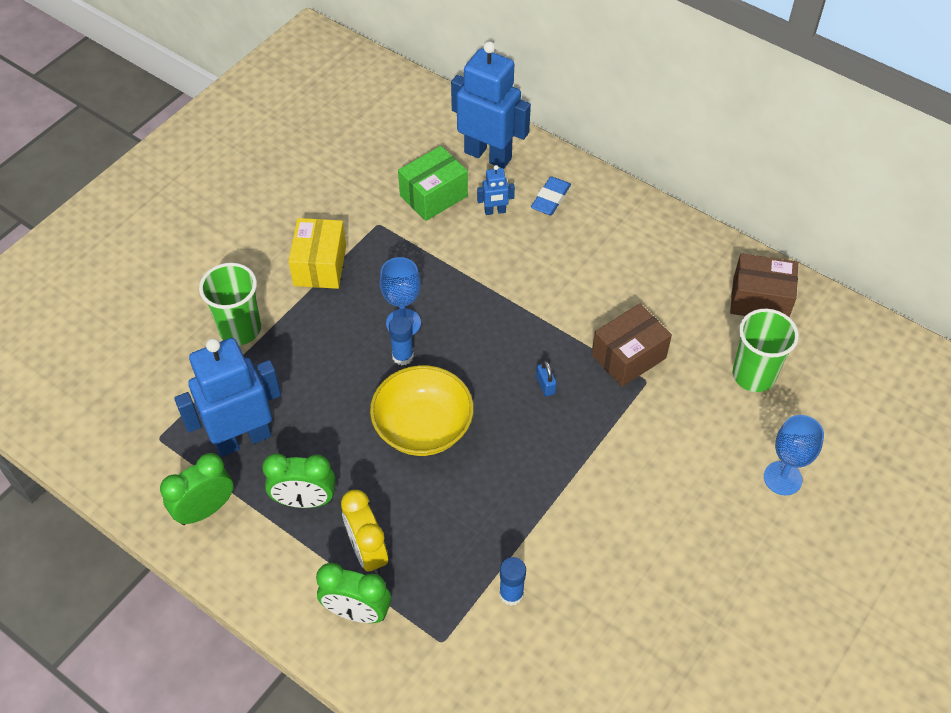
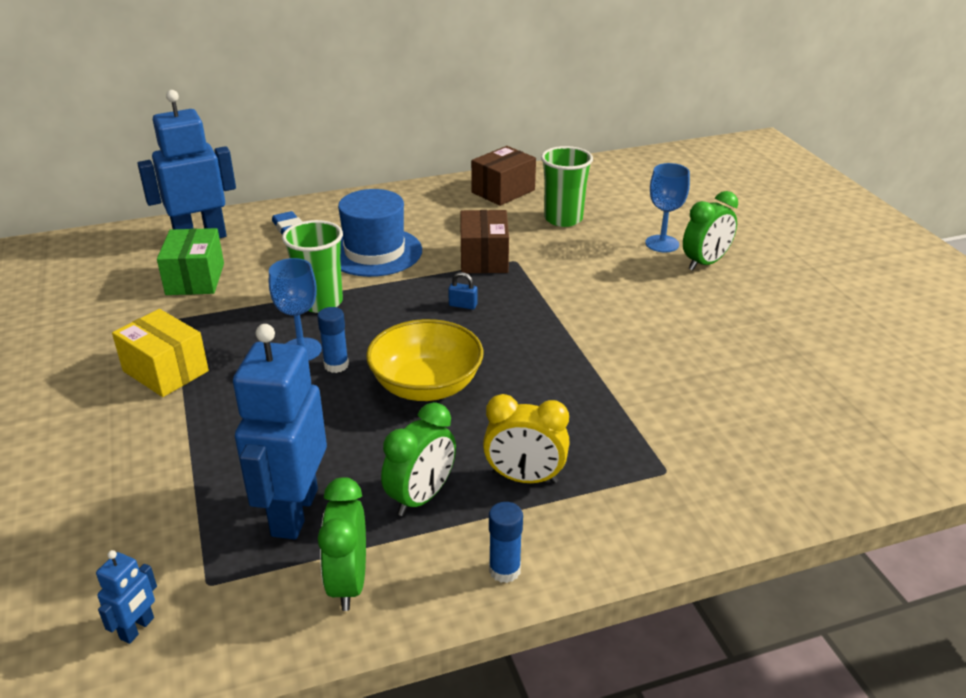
camera: 55 degrees left, 20 degrees down
(240, 329) = (158, 456): green cup -> green cup (320, 302)
(357, 612) = (587, 515): green clock -> green clock (705, 263)
(495, 211) = (260, 257): blue robot -> blue robot (137, 628)
(511, 594) = (651, 409): blue glue stick -> blue glue stick (504, 570)
(569, 276) = (374, 252): none -> blue hat

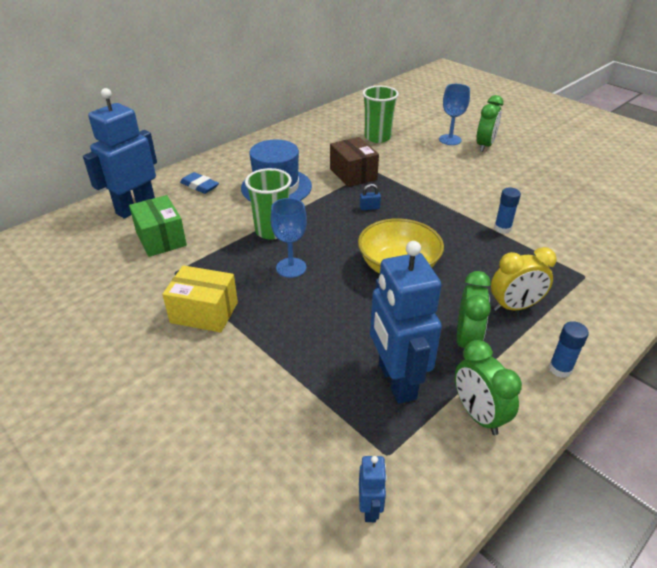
camera: 25 degrees left, 5 degrees up
(336, 365) = (325, 271): blue glue stick -> blue glue stick (502, 228)
(503, 191) = (323, 128): brown box -> none

